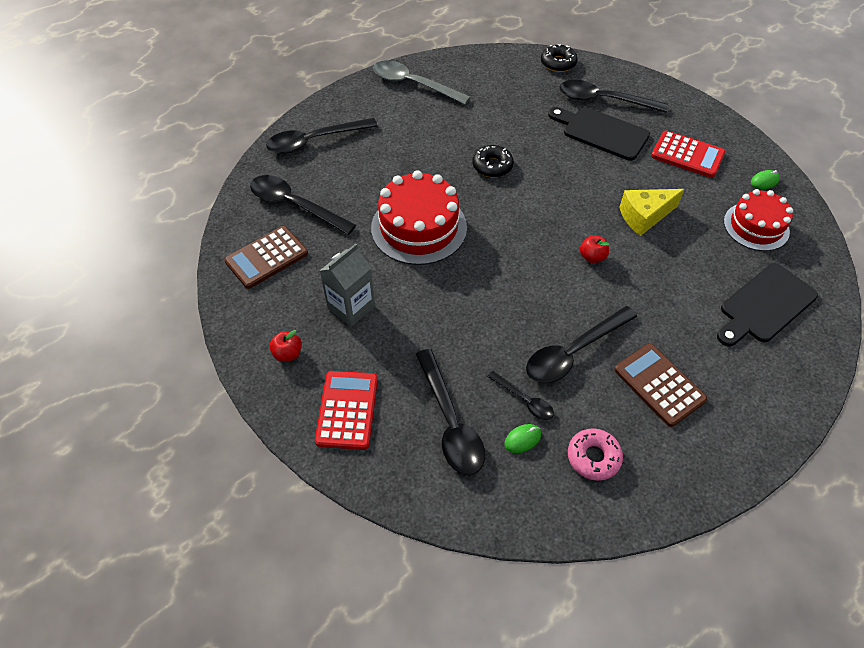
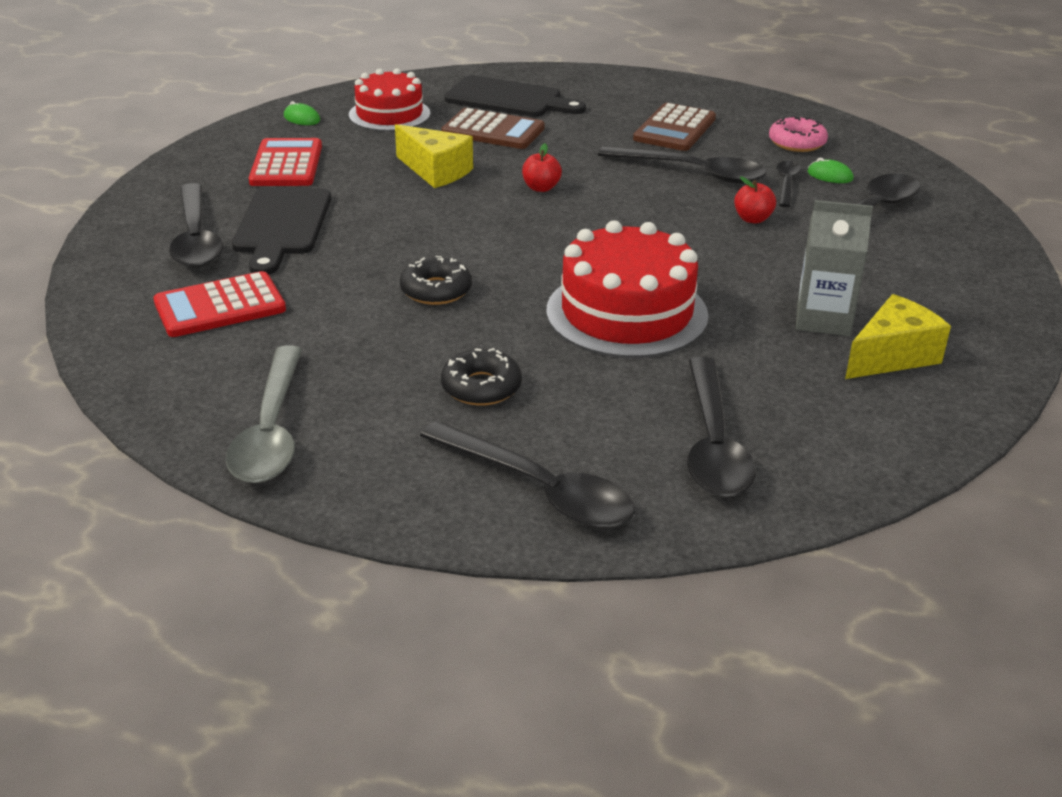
camera: 120 degrees left, 20 degrees down
(266, 257) = (844, 425): brown calculator -> brown calculator (493, 131)
(288, 354) = (951, 339): red apple -> red apple (752, 219)
(297, 314) = (892, 356): none -> yellow cheese
(347, 410) = (950, 273): red calculator -> red calculator (220, 306)
(558, 63) = (106, 297): black donut -> black donut (481, 387)

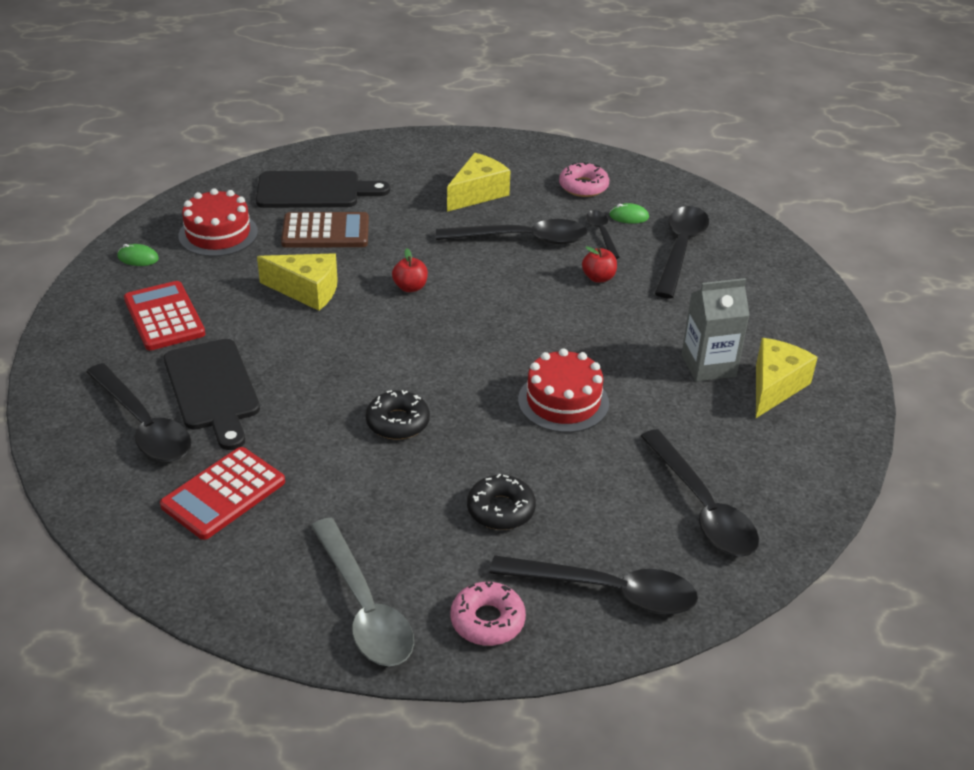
camera: 25 degrees left, 5 degrees up
(386, 478) = (487, 621): none -> pink donut
(626, 313) = (563, 401): red cake -> red cake, size x0.67
(674, 129) = (478, 194): brown calculator -> yellow cheese

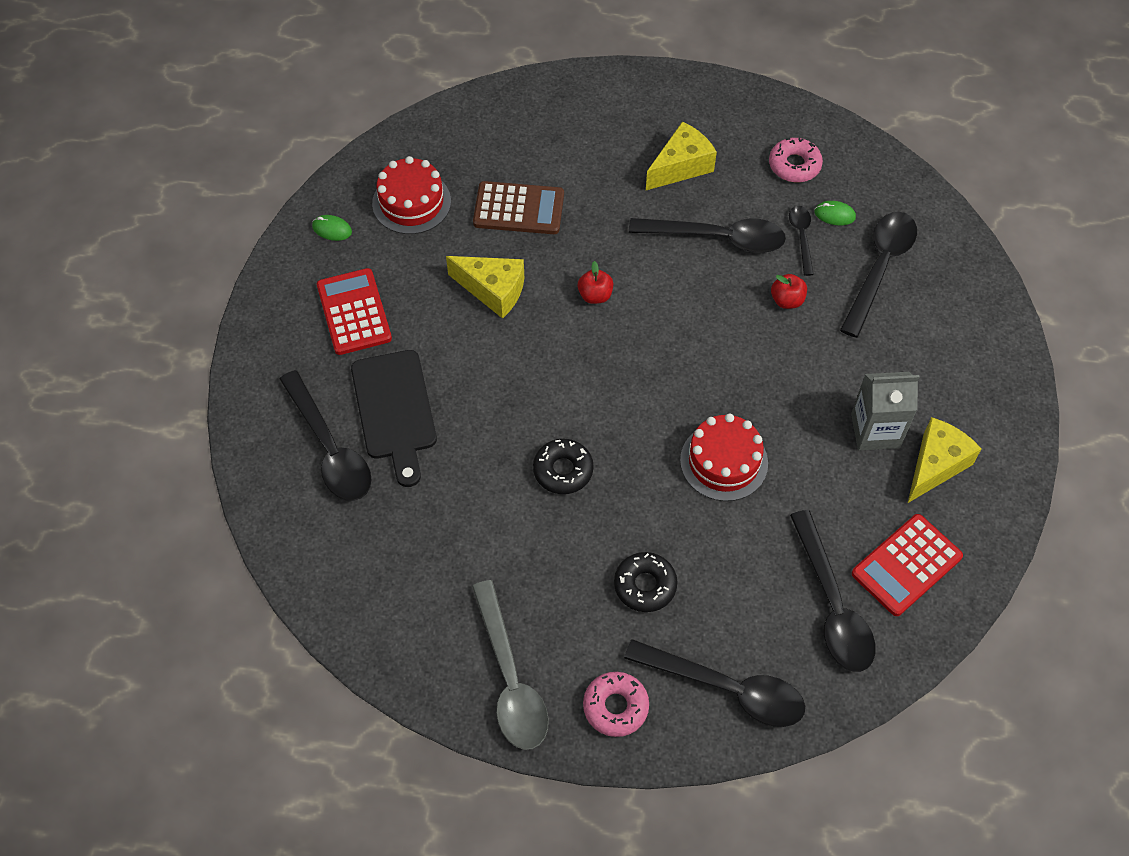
camera: 10 degrees right, 20 degrees up
(223, 494) = (397, 538): red calculator -> red calculator (906, 565)
(314, 190) = (512, 147): black cutting board -> none

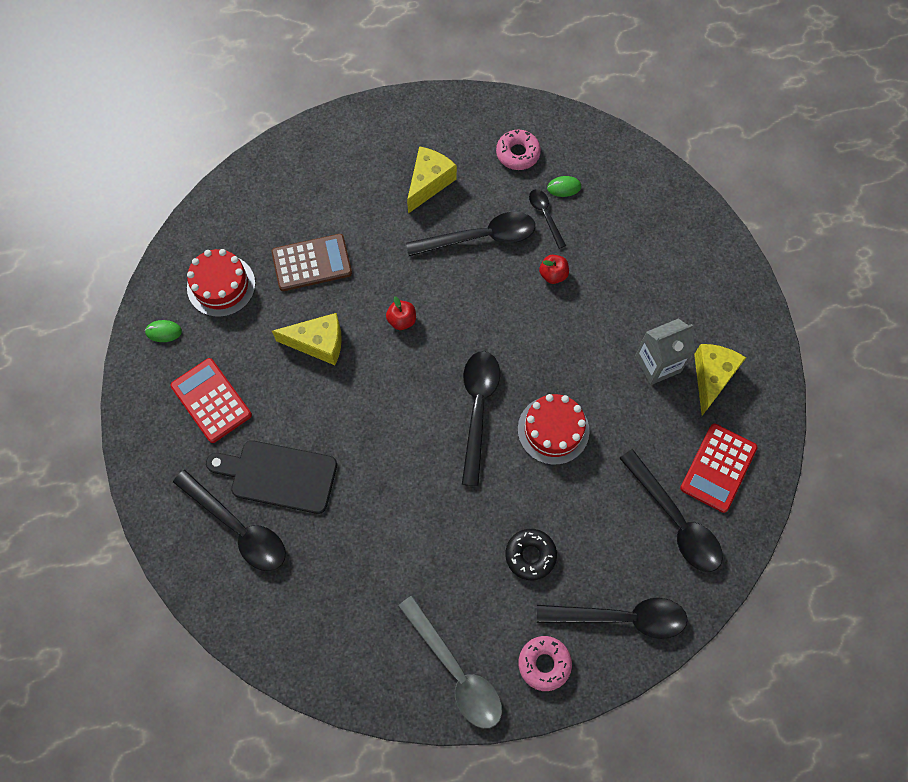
camera: 20 degrees left, 10 degrees up
(395, 410) = (278, 476): black cutting board -> black cutting board turned 135 degrees clockwise
(563, 470) = (432, 481): black donut -> none
(880, 268) = (614, 223): black spoon -> black spoon (478, 409)

